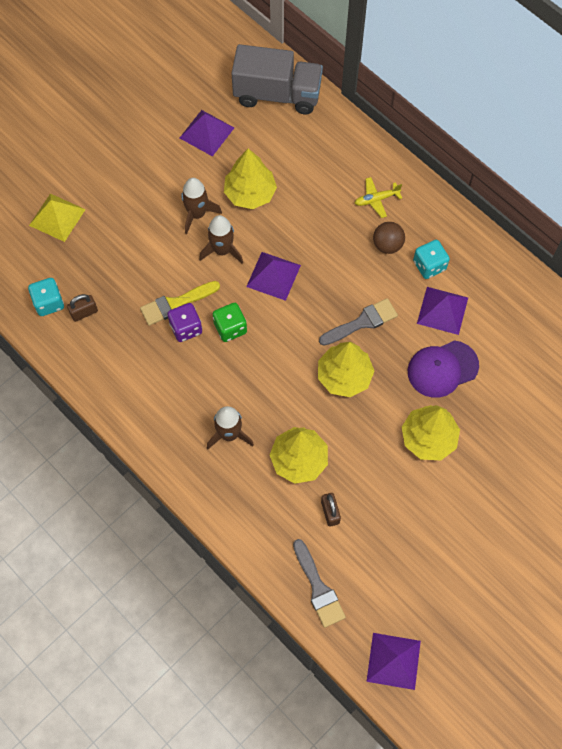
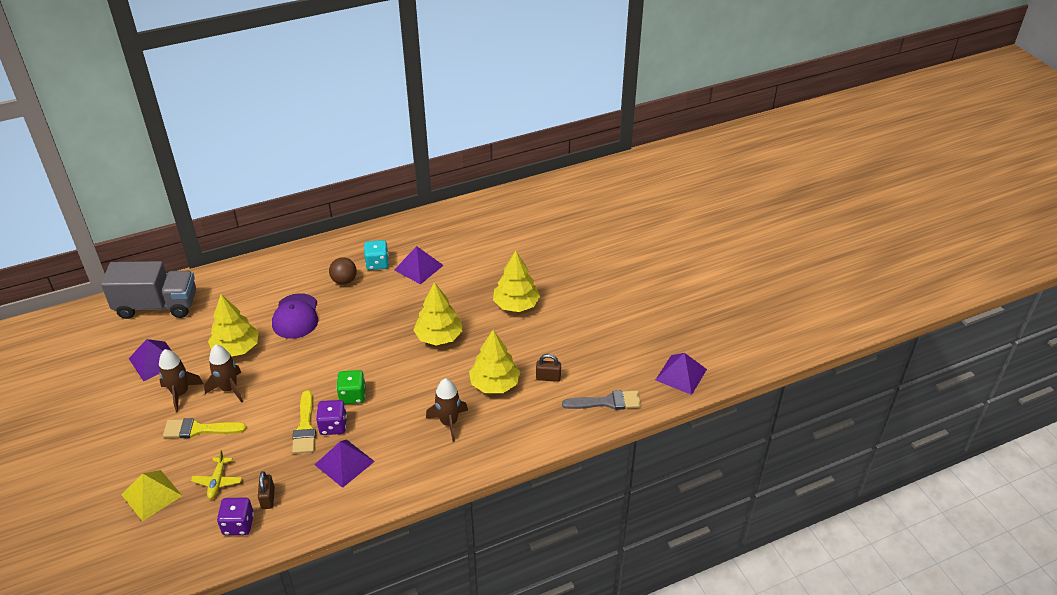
camera: 70 degrees left, 25 degrees down
(49, 303) = (238, 525): turquoise dice -> purple dice
(140, 215) = (199, 429): none -> yellow brush
(222, 250) = (276, 381): brown rocket -> brown rocket (180, 393)
(273, 276) = (323, 355): purple pyramid -> purple pyramid (344, 463)
(277, 94) = (157, 305): grey truck -> grey truck turned 60 degrees clockwise
(362, 322) = (400, 314): grey brush -> none
(376, 199) = (300, 275): yellow plane -> yellow plane (217, 481)
(442, 369) = (465, 281): purple cap -> purple cap (296, 316)

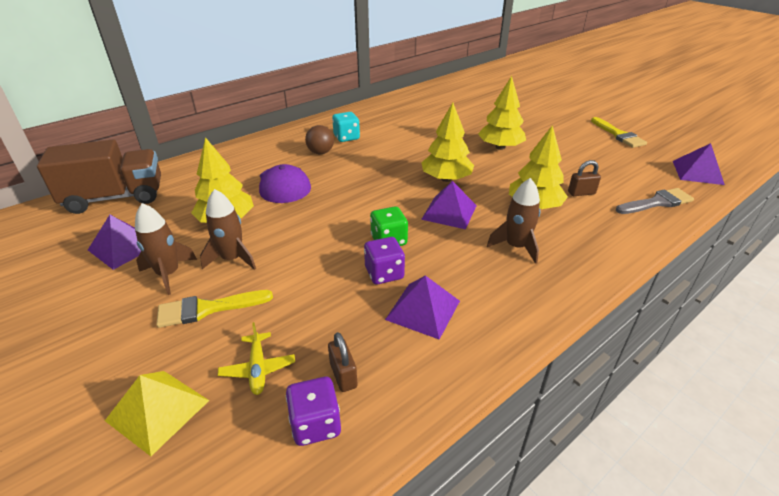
camera: 15 degrees left, 5 degrees down
(157, 305) = (115, 197): grey truck -> brown truck
(305, 427) = (349, 281): yellow brush -> yellow brush (618, 135)
(418, 267) = (388, 135): purple pyramid -> purple pyramid (449, 212)

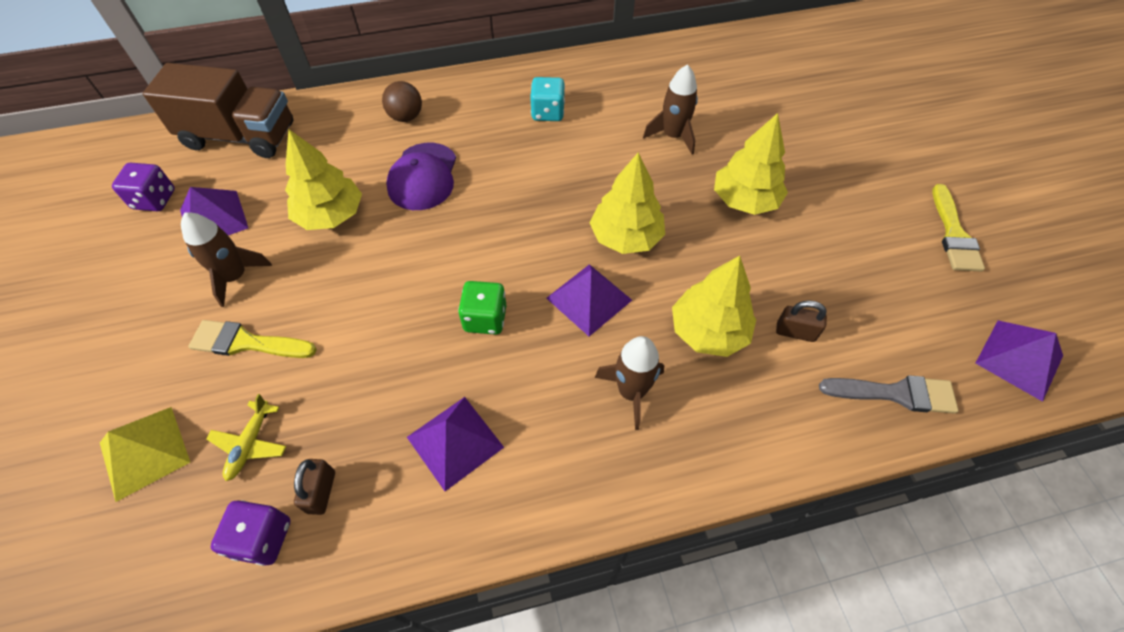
camera: 25 degrees right, 20 degrees up
(232, 259) = (305, 279): brown rocket -> brown rocket (672, 136)
(320, 152) = (499, 132): brown ball -> brown ball (406, 117)
(384, 273) = (448, 369): purple dice -> purple dice (154, 200)

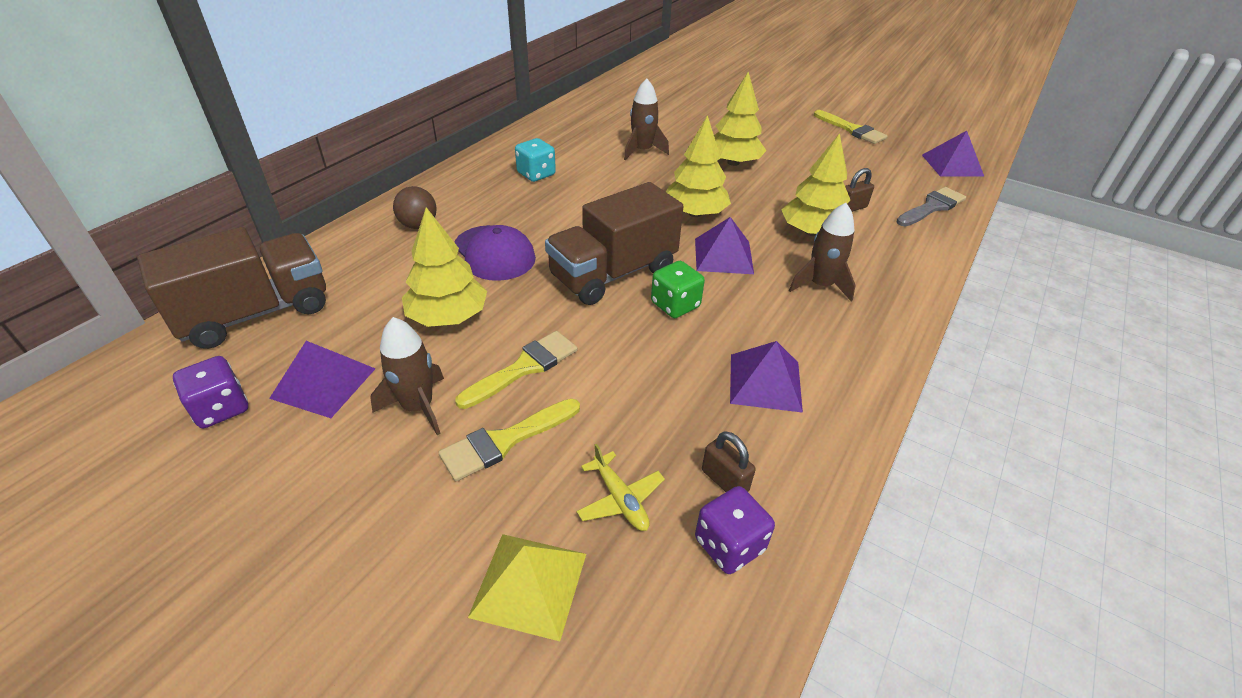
camera: 45 degrees left, 15 degrees down
(322, 294) = (524, 368): none -> yellow brush
(479, 255) = (613, 274): none -> brown truck

